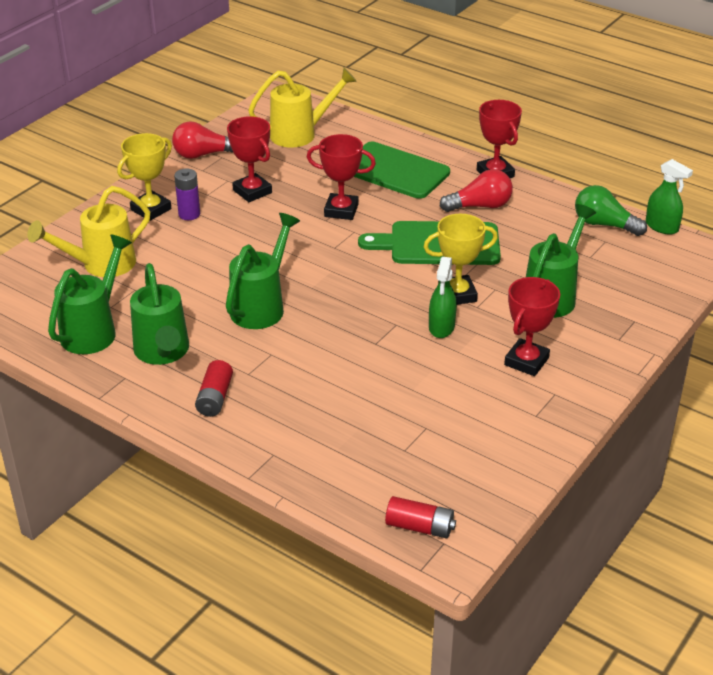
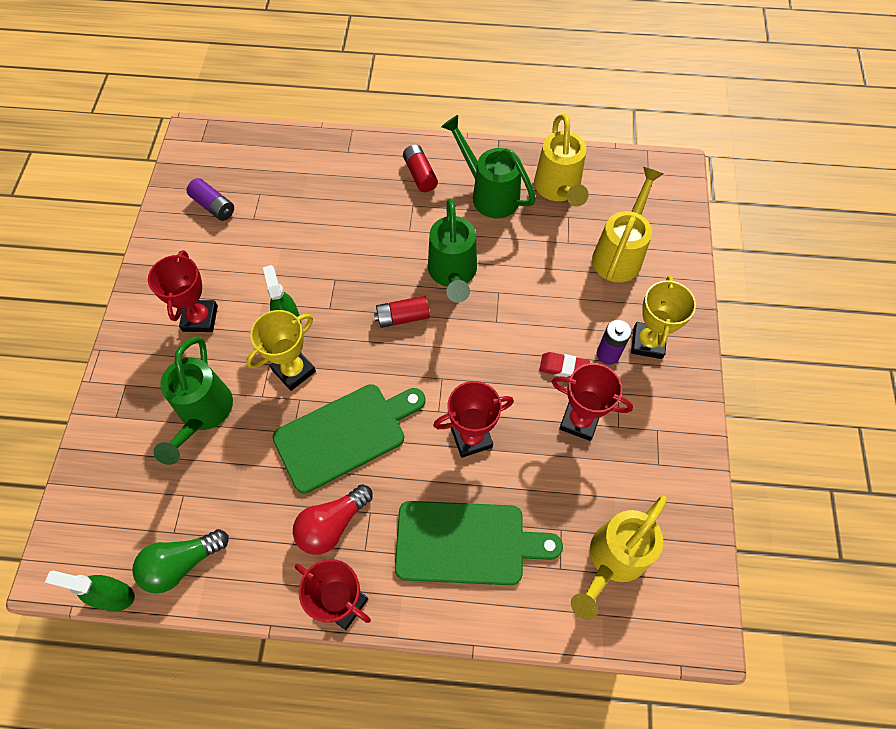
camera: 150 degrees right, 25 degrees up
(94, 330) = (558, 190): green watering can -> yellow watering can
(203, 154) = (680, 457): red light bulb -> none
(231, 219) = (564, 367): none -> red eraser
(420, 527) = (221, 144): red battery -> red battery (402, 317)
(464, 457) = (213, 206): none -> purple battery
(604, 224) = (182, 563): green light bulb -> green light bulb turned 150 degrees clockwise

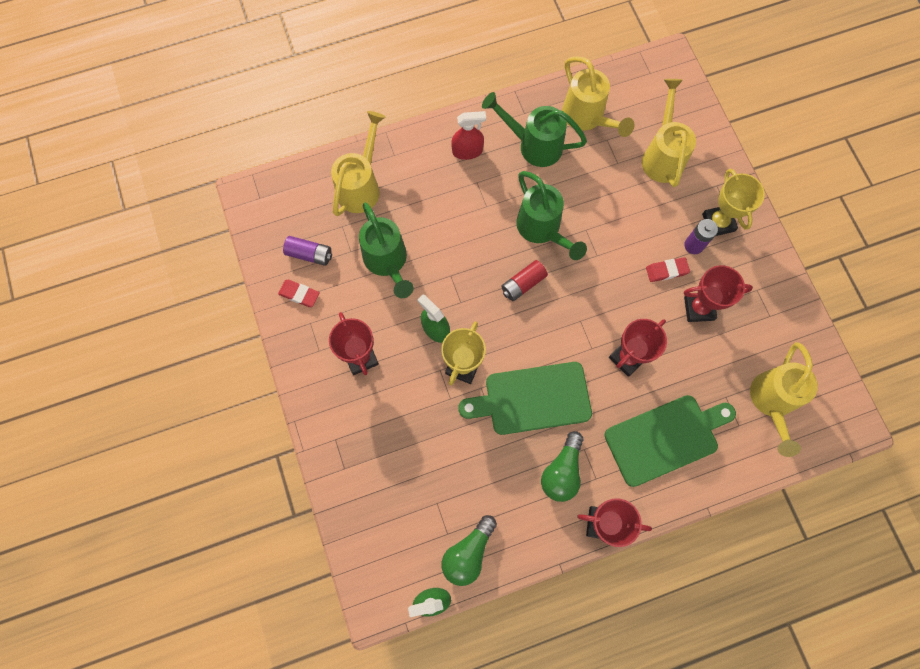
camera: 25 degrees left, 10 degrees up
(181, 237) = (299, 294): none -> red eraser
(203, 414) = (413, 434): green watering can -> green watering can (387, 262)
(300, 166) = (361, 186): none -> yellow watering can
(332, 525) = (562, 471): red light bulb -> green light bulb
(345, 434) = (532, 399): green cutting board -> green cutting board turned 135 degrees counterclockwise
(420, 174) = (467, 151): red battery -> red spray bottle

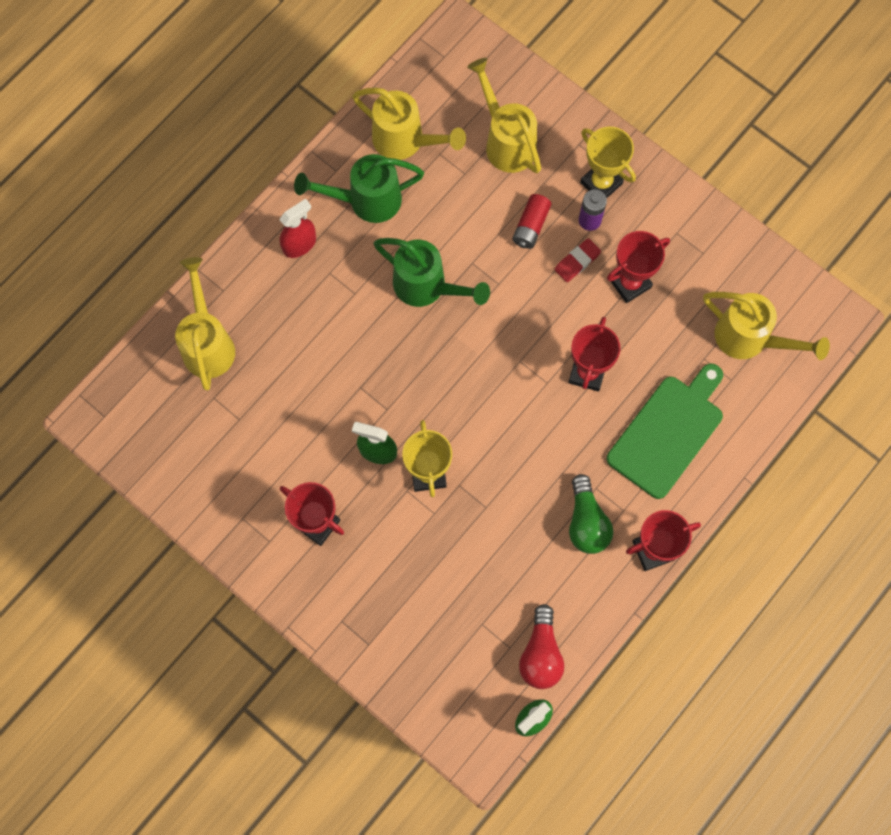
camera: 30 degrees left, 0 degrees up
(299, 294) = (212, 494): red eraser -> none
(309, 254) = (197, 446): purple battery -> none
(387, 262) = (286, 409): green watering can -> none
(468, 553) = (541, 654): green light bulb -> red light bulb
(523, 284) = (440, 355): red battery -> red battery (530, 226)
(532, 399) = (516, 467): green cutting board -> none
(771, 402) = (750, 339): yellow watering can -> yellow watering can turned 45 degrees counterclockwise

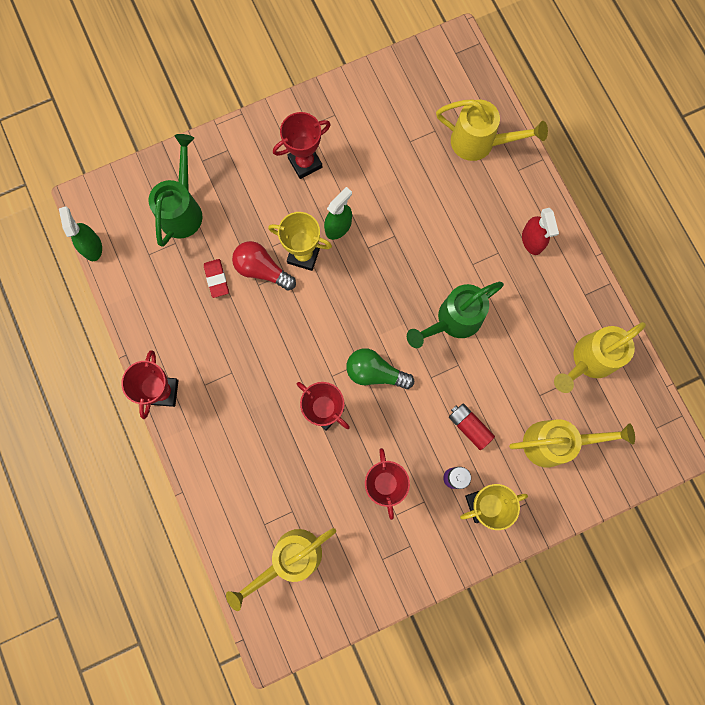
camera: 115 degrees right, 5 degrees up
(366, 200) = (548, 306): green watering can -> green watering can (183, 209)
(541, 654) = (132, 274): red light bulb -> red light bulb (262, 270)
(577, 261) = (421, 449): red eraser -> red eraser (216, 279)
(586, 522) = (209, 353): green light bulb -> green light bulb (375, 373)
(668, 432) = (247, 450): green cutting board -> none

